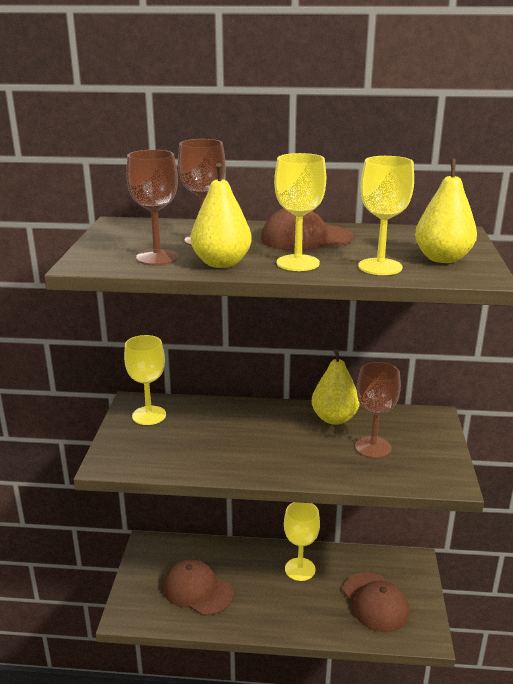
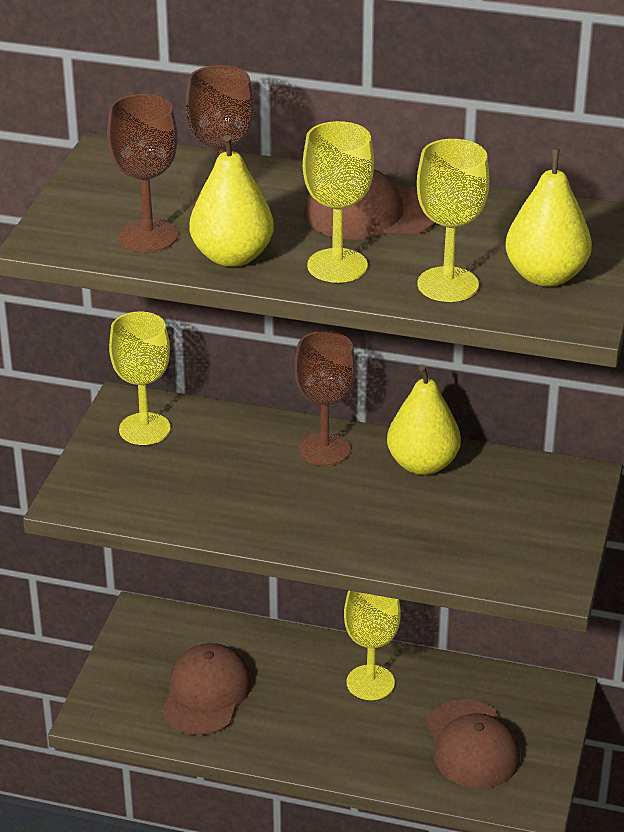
camera: 10 degrees right, 10 degrees up
(197, 590) = (206, 693): brown cap -> brown cap turned 60 degrees clockwise
(373, 447) = (462, 518): brown goblet -> brown goblet (324, 449)

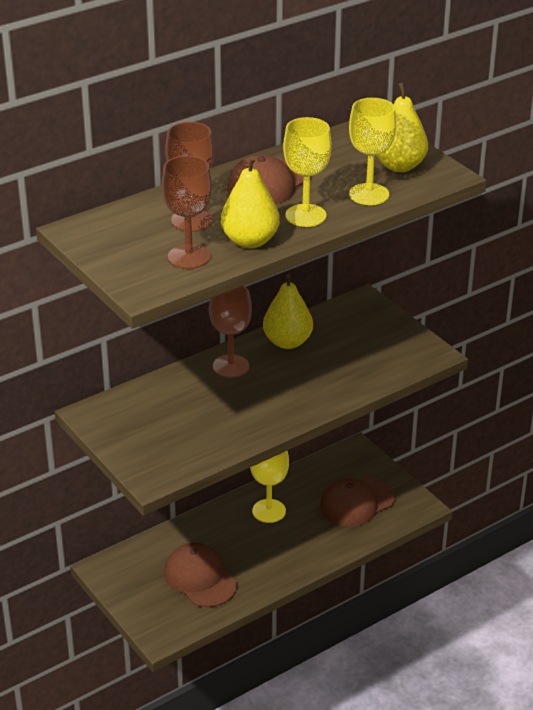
camera: 50 degrees left, 0 degrees up
(144, 429) = (123, 418): yellow goblet -> none
(472, 745) = (357, 502): brown cap -> brown cap turned 120 degrees clockwise

